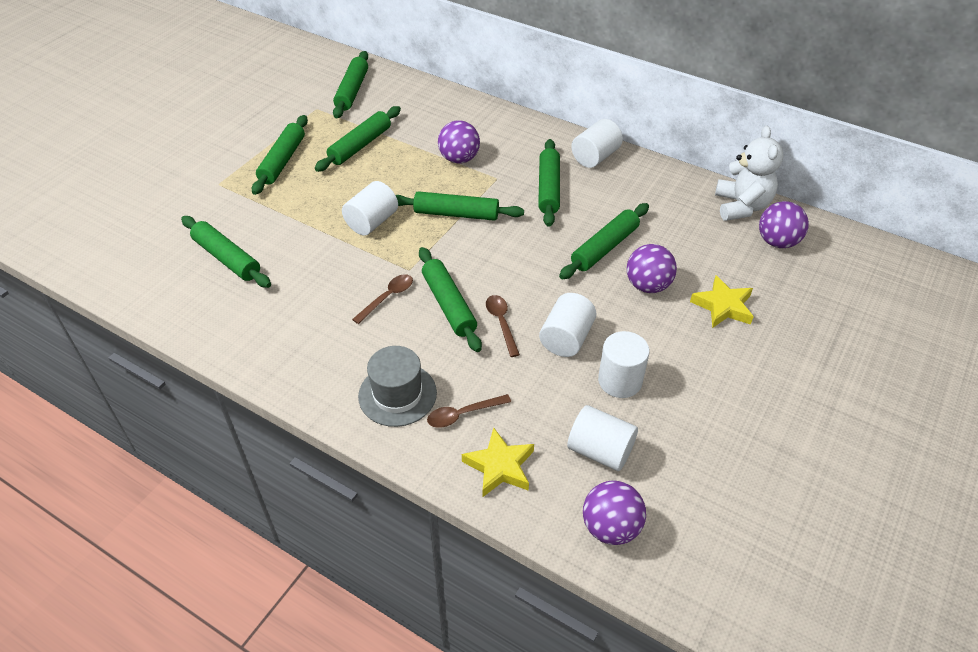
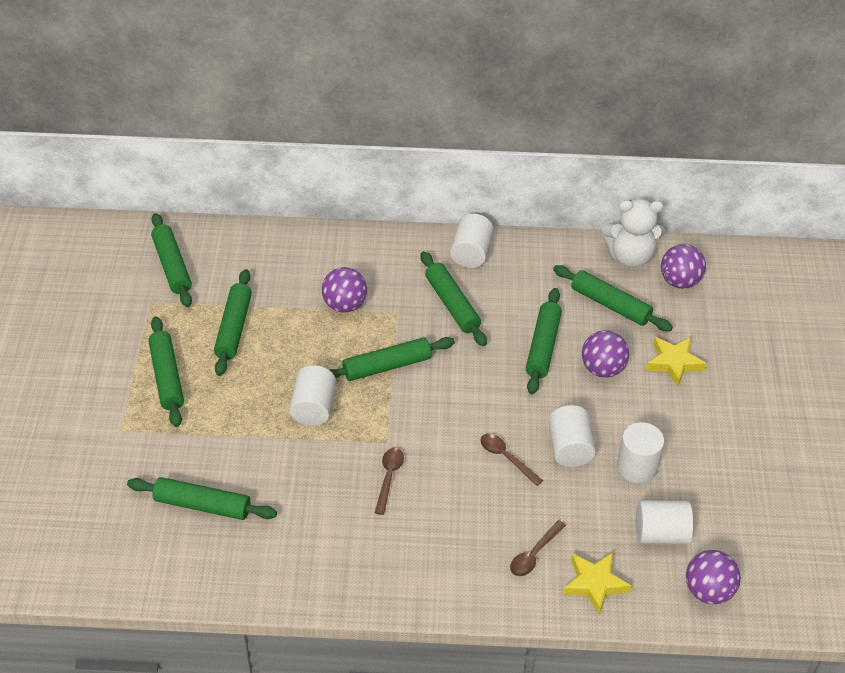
camera: 30 degrees left, 0 degrees up
(397, 394) = (467, 563): grey hat -> none
(449, 305) = (448, 460): green rolling pin -> green rolling pin (610, 305)
(741, 206) = (630, 257): white teddy bear -> white teddy bear turned 120 degrees clockwise

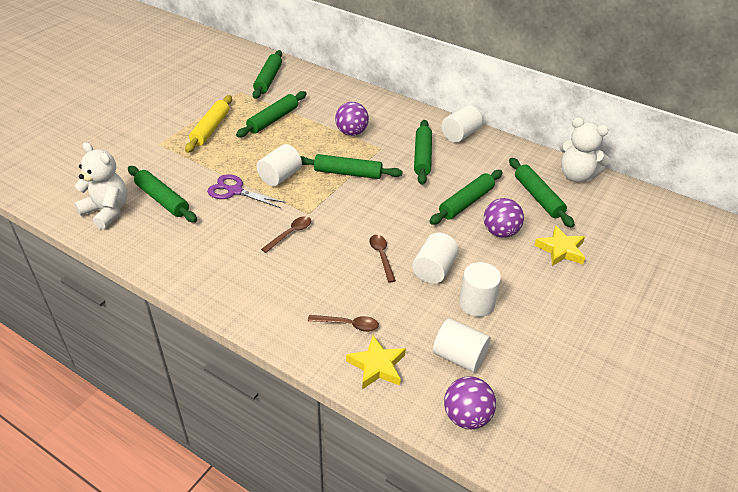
camera: 30 degrees right, 5 degrees down
(150, 553) = (107, 211): none -> white teddy bear
(167, 377) = (210, 129): green rolling pin -> yellow rolling pin
(278, 452) = (235, 191): none -> purple scissors
(534, 554) = (348, 325): brown spoon -> brown spoon turned 150 degrees counterclockwise
(679, 281) = (605, 203): purple ball -> none

